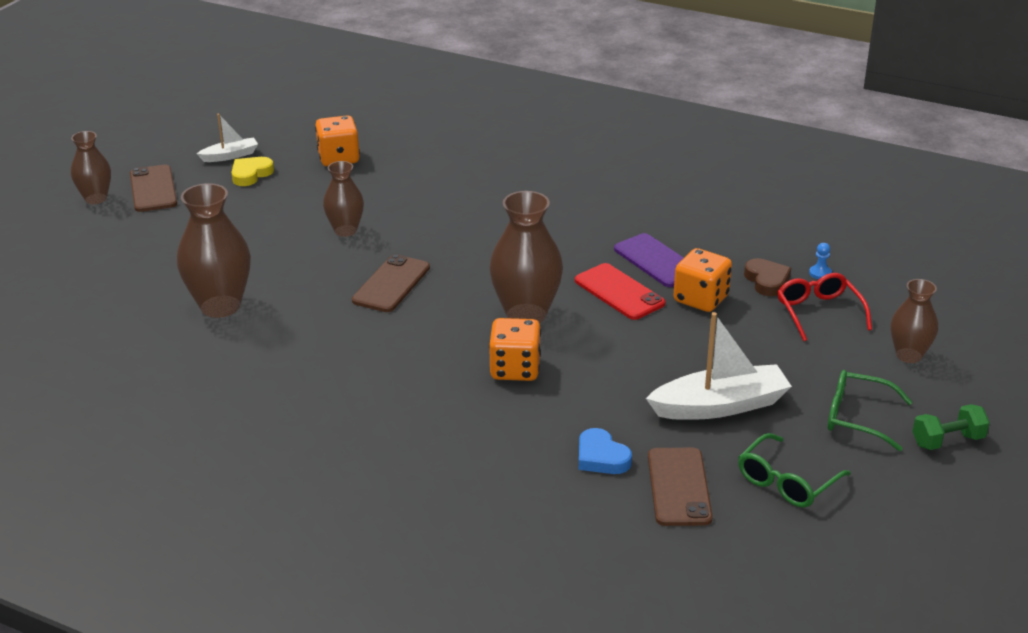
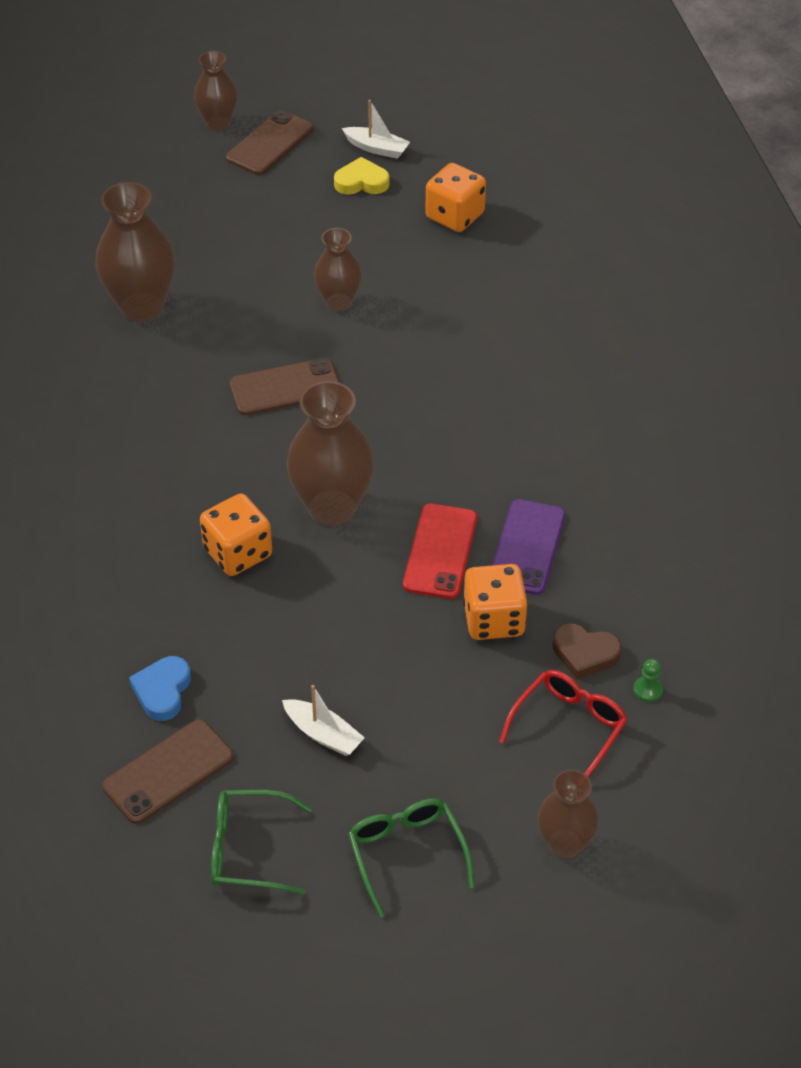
camera: 50 degrees right, 15 degrees up
(720, 406) = (323, 734): white boat -> white boat, size x0.54
(767, 281) = (584, 653): brown heart -> brown heart turned 75 degrees clockwise
(820, 273) = (647, 690): blue pawn -> green pawn
(947, 441) = (437, 950): green dumbbell -> none

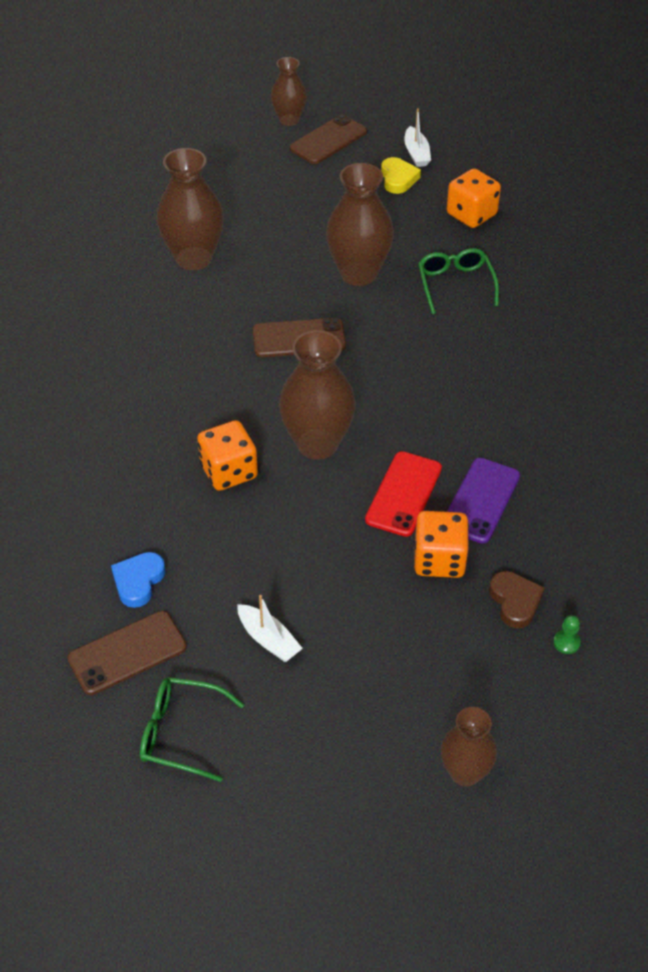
camera: 10 degrees right, 0 degrees up
(338, 302) = (358, 273): brown vase -> brown vase, size x1.64
(361, 182) = (398, 179): yellow heart -> yellow heart turned 75 degrees clockwise
(377, 148) = (416, 153): white boat -> white boat turned 45 degrees clockwise
(407, 855) = (320, 760): green glasses -> green glasses (455, 285)
(568, 728) = (488, 667): red glasses -> none
(584, 653) = (515, 601): brown heart -> brown heart turned 135 degrees counterclockwise

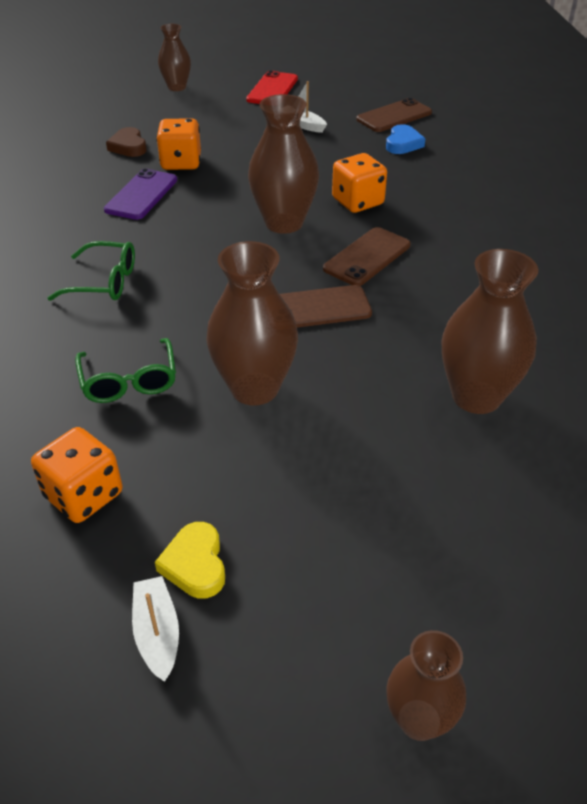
camera: 175 degrees right, 5 degrees down
(182, 733) = (346, 92): green glasses -> green glasses (103, 282)
(328, 140) = (328, 659): brown phone -> brown phone (367, 257)
(403, 494) = (206, 196): red phone -> red phone (272, 89)
(566, 642) = (98, 131): green pawn -> none

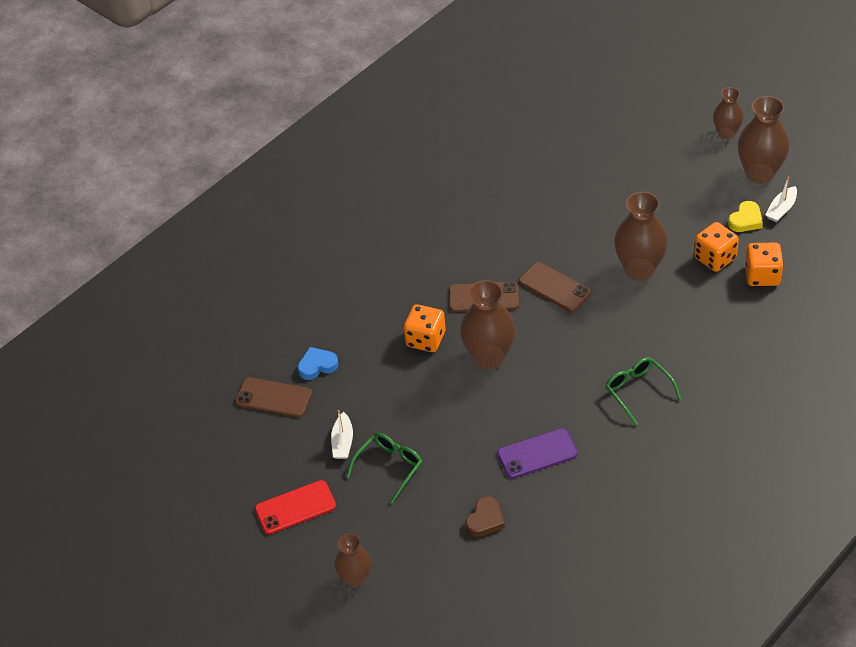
camera: 125 degrees left, 5 degrees up
(129, 380) = (690, 316): green glasses -> green glasses (389, 468)
(181, 162) = (474, 468): orange dice -> orange dice (715, 258)
(476, 396) = (554, 196): brown vase -> brown vase (759, 173)

